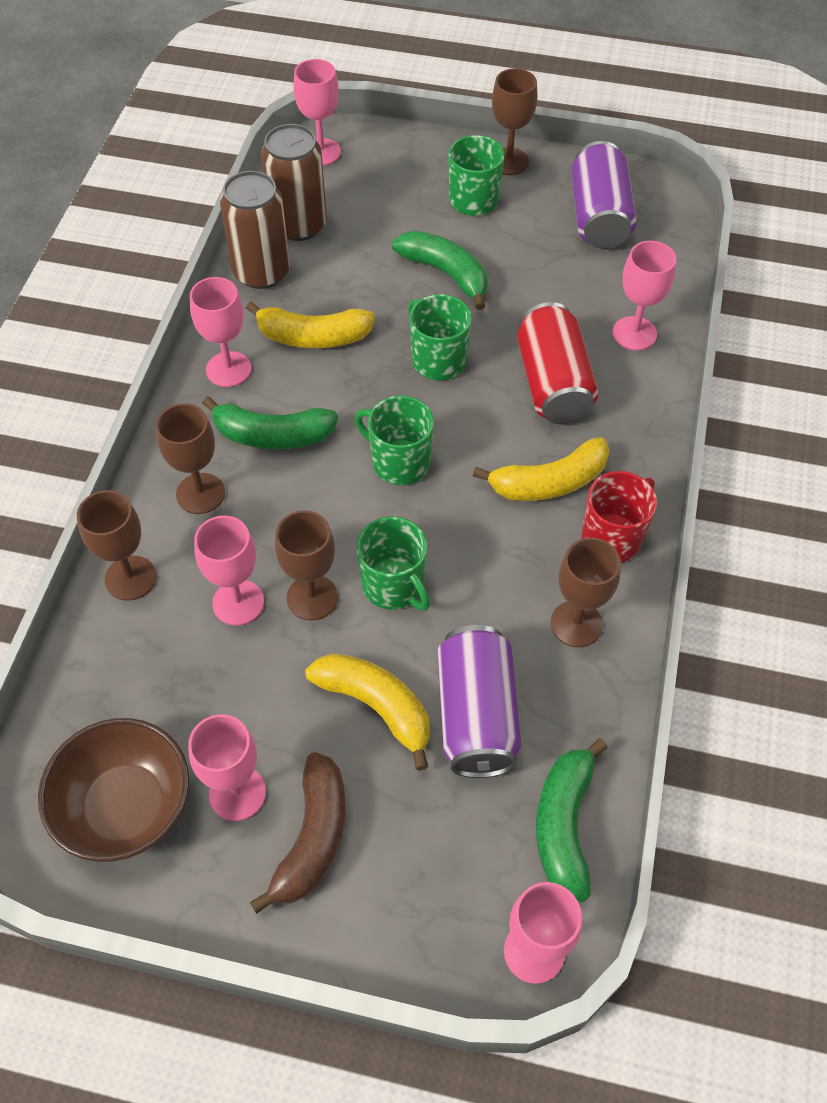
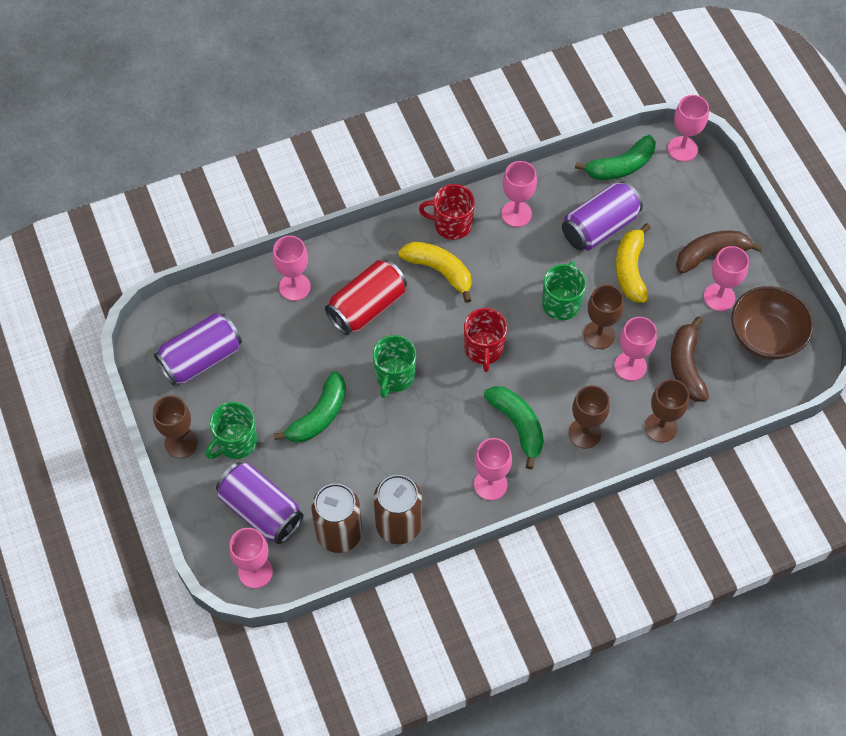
camera: 125 degrees left, 5 degrees up
(178, 668) = (686, 366): none -> brown banana
(313, 337) = (429, 455): yellow banana -> none
(379, 183) = (261, 510): none -> purple can
(399, 462) = (483, 349): green mug -> red mug
(445, 273) = (319, 416): green banana -> green banana turned 150 degrees counterclockwise
(576, 624) = (516, 214): brown goblet -> pink goblet

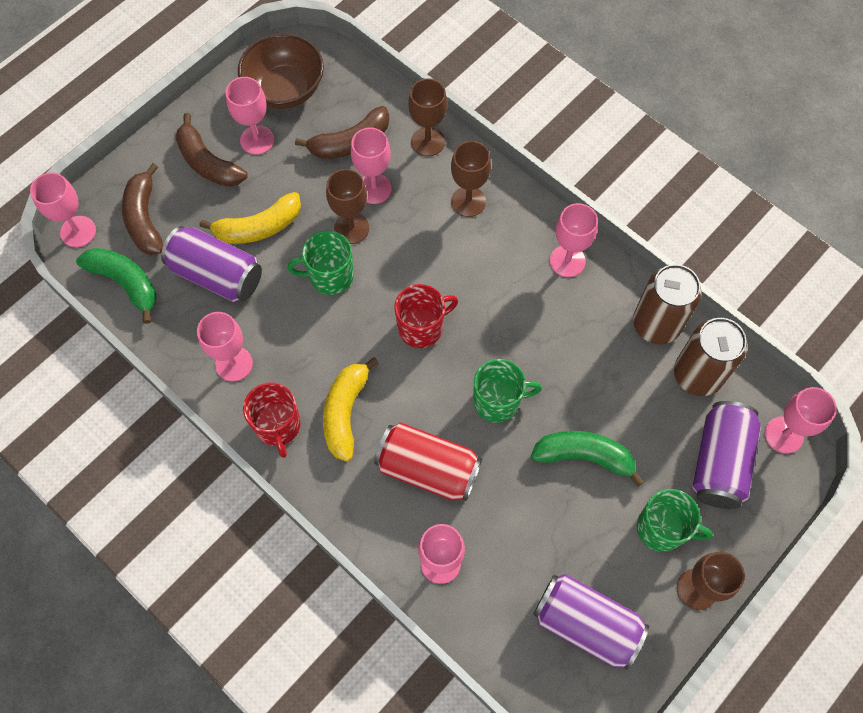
camera: 115 degrees left, 5 degrees up
(518, 425) = (491, 262): green banana -> none
(674, 195) = (145, 219): none -> brown banana

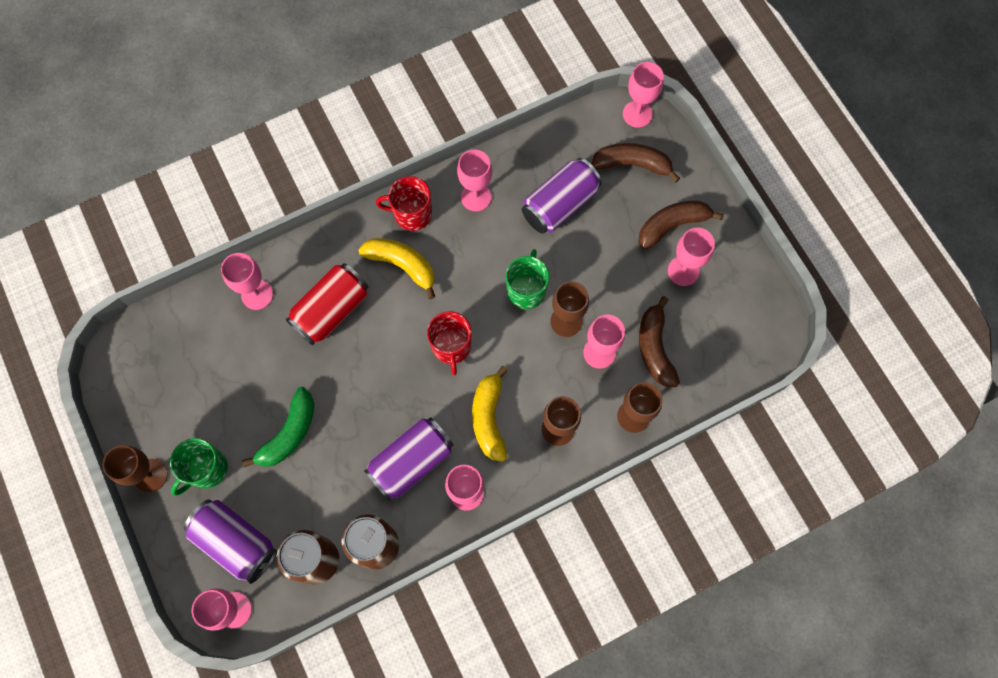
camera: 110 degrees right, 5 degrees up
(125, 283) = (577, 137): green banana -> none
(259, 227) = (593, 248): yellow banana -> yellow banana (489, 418)
(285, 89) = (731, 310): brown bowl -> none
(498, 401) = (363, 383): green mug -> none
(586, 624) = (166, 381): purple can -> purple can (411, 462)

